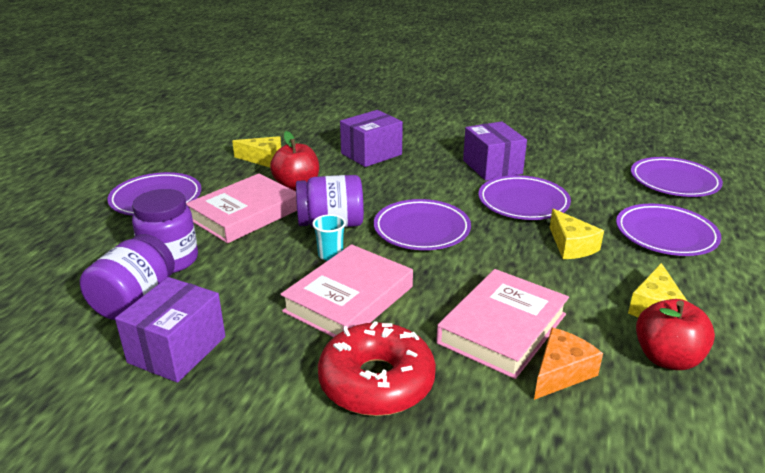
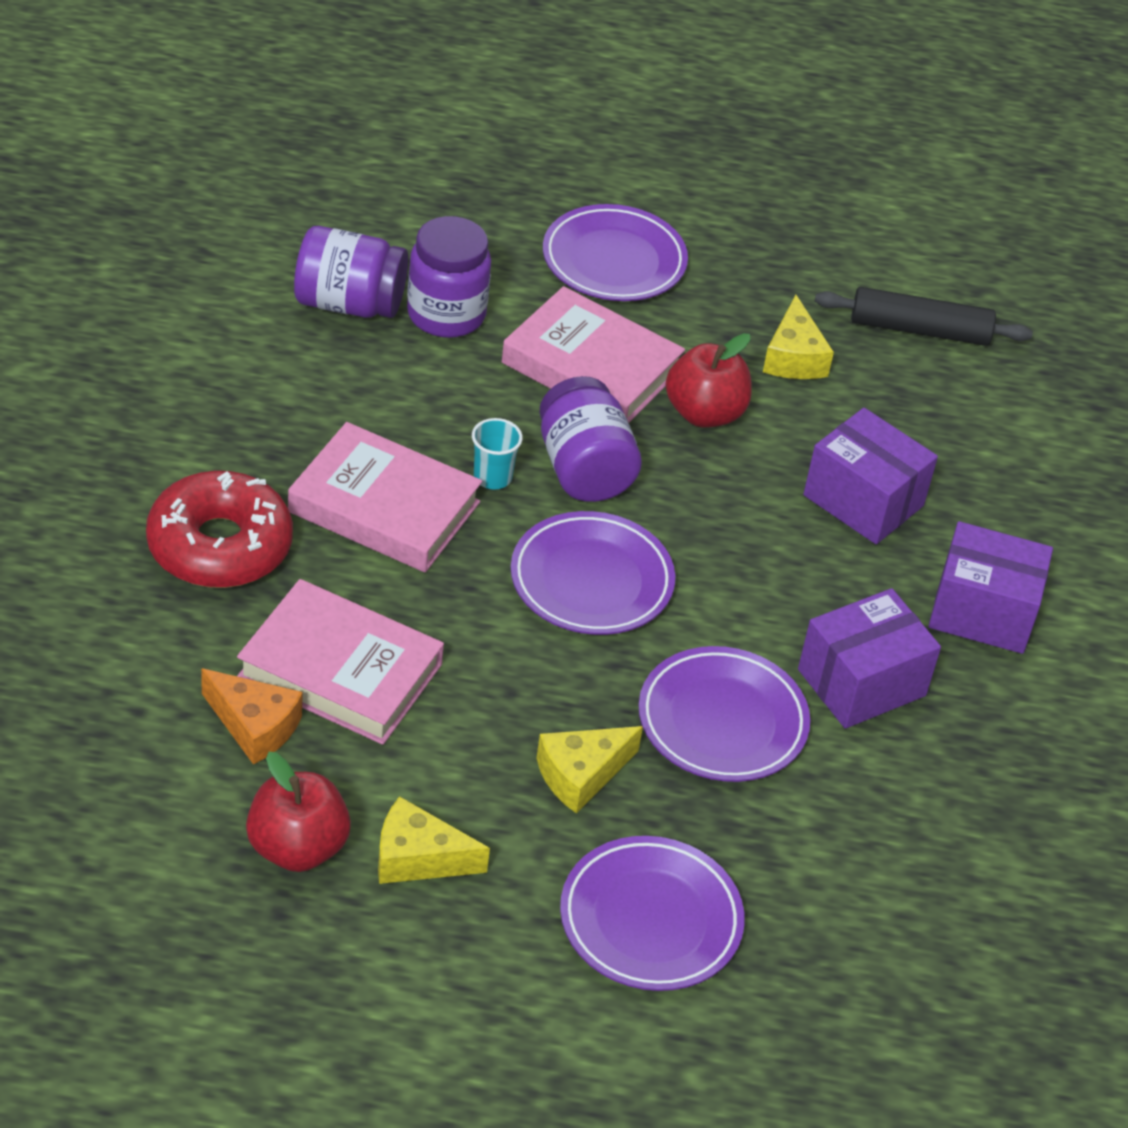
camera: 75 degrees right, 15 degrees up
(177, 349) = (258, 363): purple box -> purple box (982, 612)
(257, 130) = (919, 329): none -> black rolling pin
(674, 181) = (883, 982): purple plate -> none

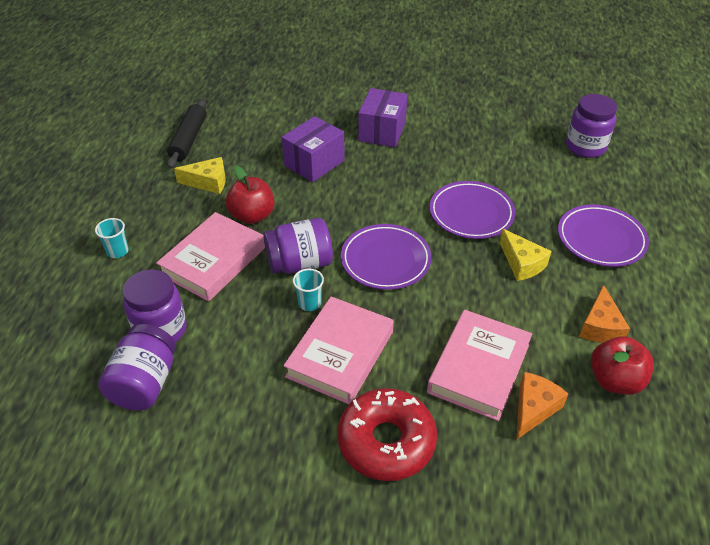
camera: 85 degrees left, 0 degrees up
(418, 858) = (600, 326): yellow cheese -> orange cheese
(614, 260) = (117, 251): purple plate -> turquoise cup
(861, 682) = (434, 168): purple box -> none
(968, 972) = (585, 147): none -> purple jar

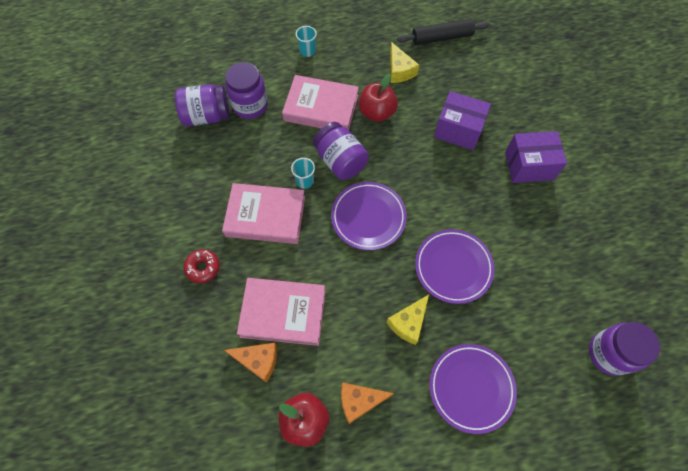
camera: 70 degrees right, 20 degrees up
(386, 441) = (203, 268): red donut -> red donut, size x0.51

